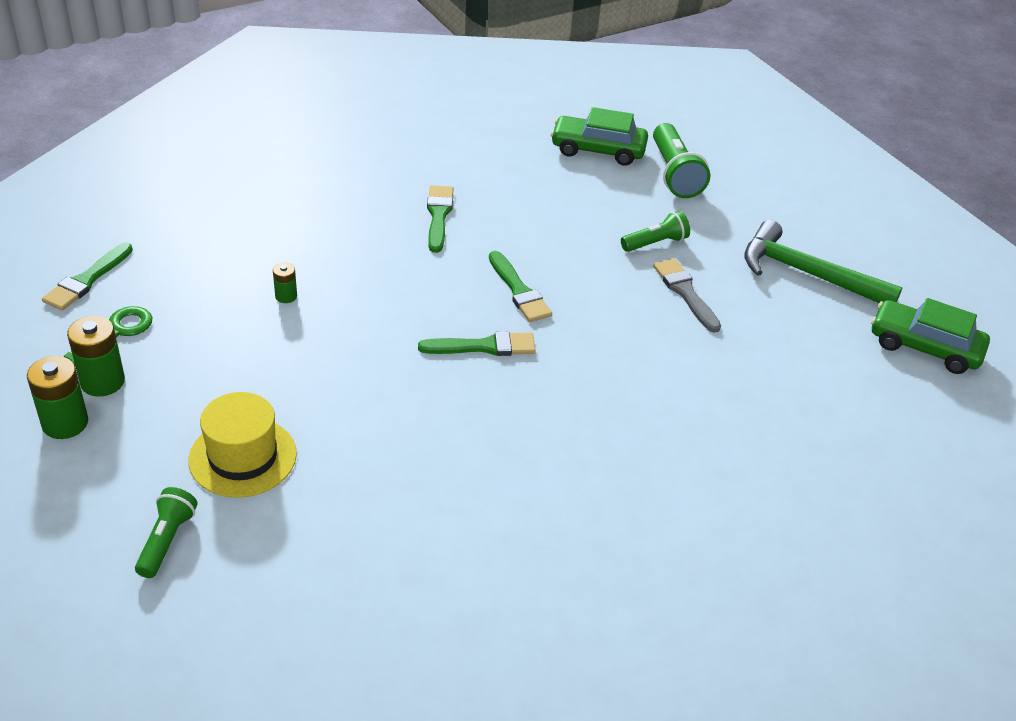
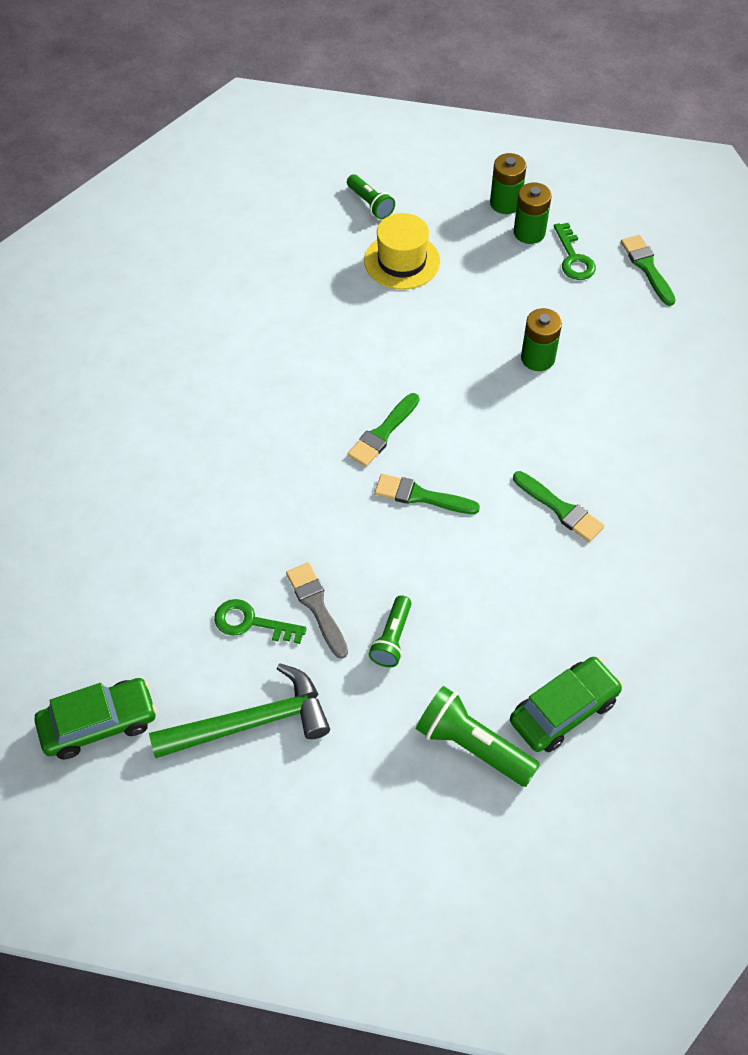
camera: 135 degrees right, 15 degrees up
(286, 296) = (537, 358): green battery -> green battery, size x1.82
(685, 292) = (317, 606): grey brush -> grey brush turned 135 degrees counterclockwise
(745, 318) = (251, 623): none -> green key

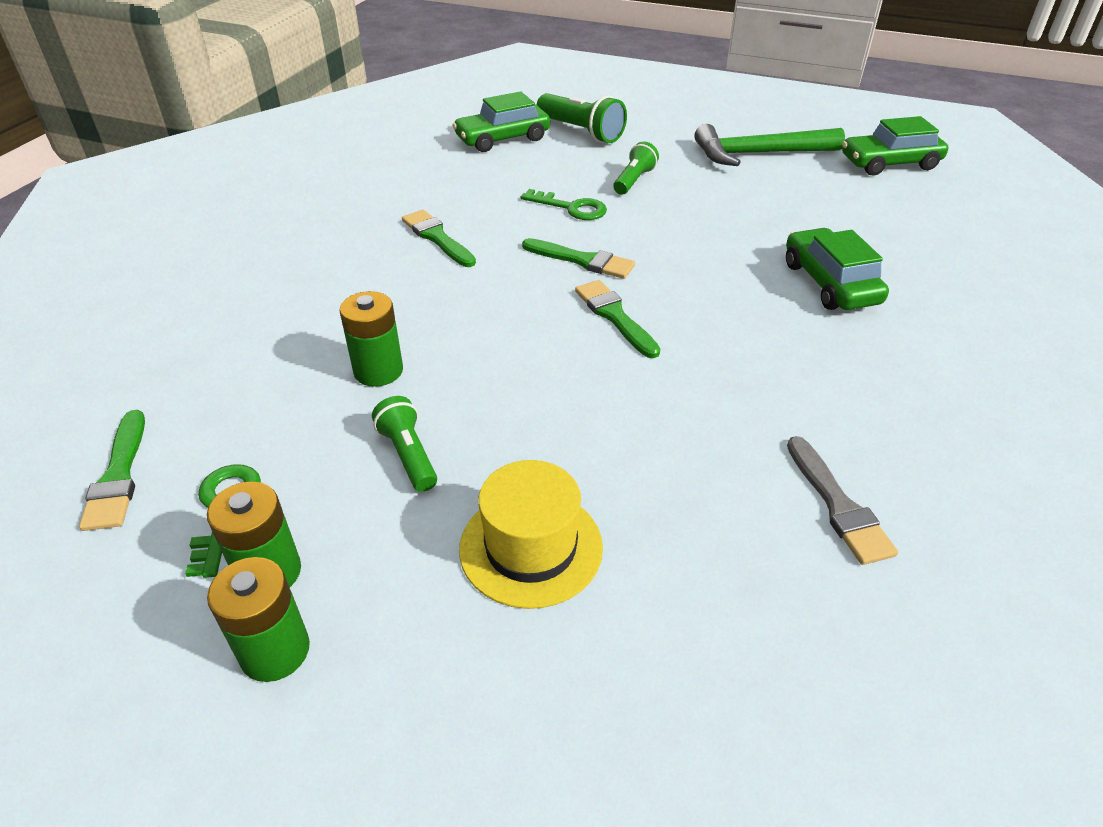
camera: 170 degrees left, 15 degrees down
(207, 497) = (830, 283): none -> green car
(251, 623) = (765, 199): green key -> green key (571, 208)
(317, 606) = (702, 202): grey brush -> grey brush (838, 505)
(370, 204) = (565, 697): green flashlight -> green flashlight (408, 455)
(382, 433) = (615, 316): green brush -> green brush turned 75 degrees counterclockwise

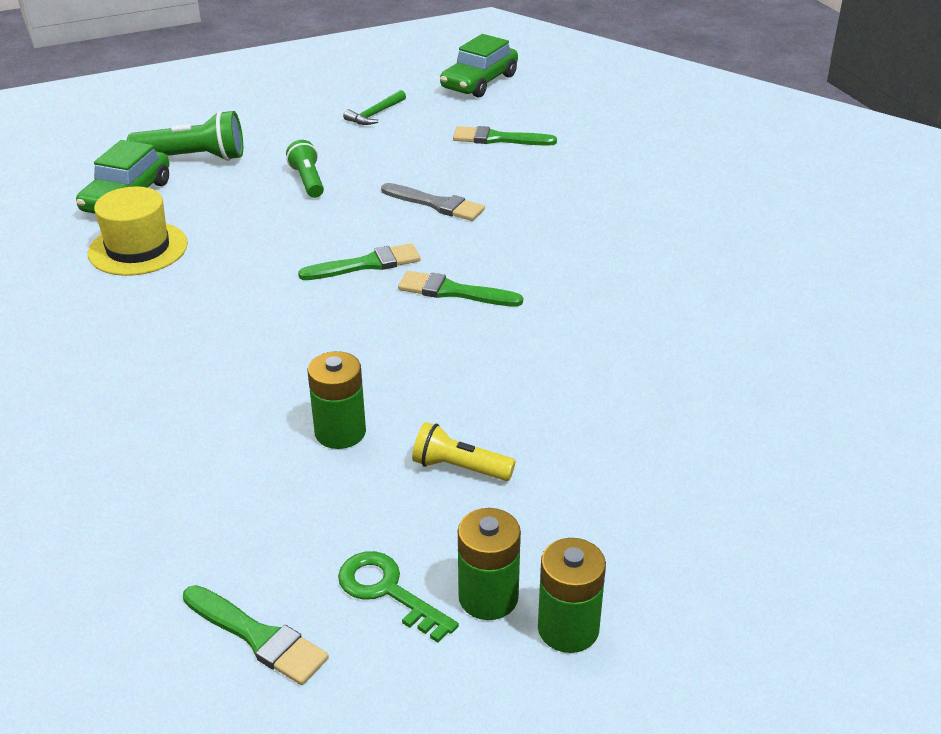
camera: 45 degrees left, 5 degrees down
(408, 455) = (459, 467): green flashlight -> yellow flashlight
(437, 238) = (212, 310): green brush -> green brush (498, 139)
(531, 547) = (622, 462): yellow hat -> yellow hat (138, 248)
(571, 208) = (291, 228): green key -> none
(759, 154) = (375, 114): green hammer -> green hammer, size x0.50
(830, 283) = (559, 192): green car -> none
(838, 505) = (742, 325): grey brush -> grey brush (436, 204)

